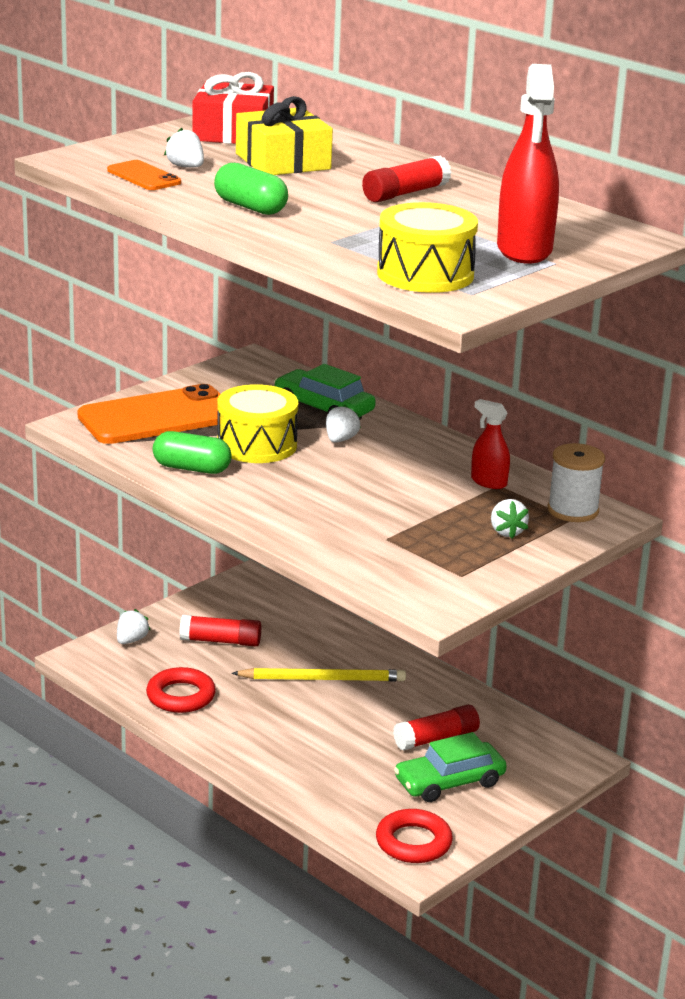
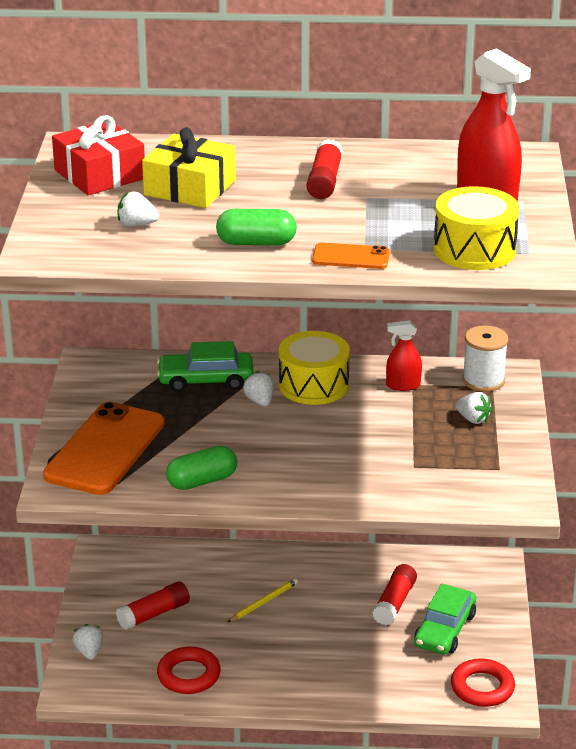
camera: 40 degrees left, 5 degrees up
(143, 176) = (127, 248): orange phone -> orange phone (351, 257)
(257, 445) = (212, 436): yellow drum -> yellow drum (313, 385)
(322, 679) = (264, 602): yellow pencil -> yellow pencil, size x0.60

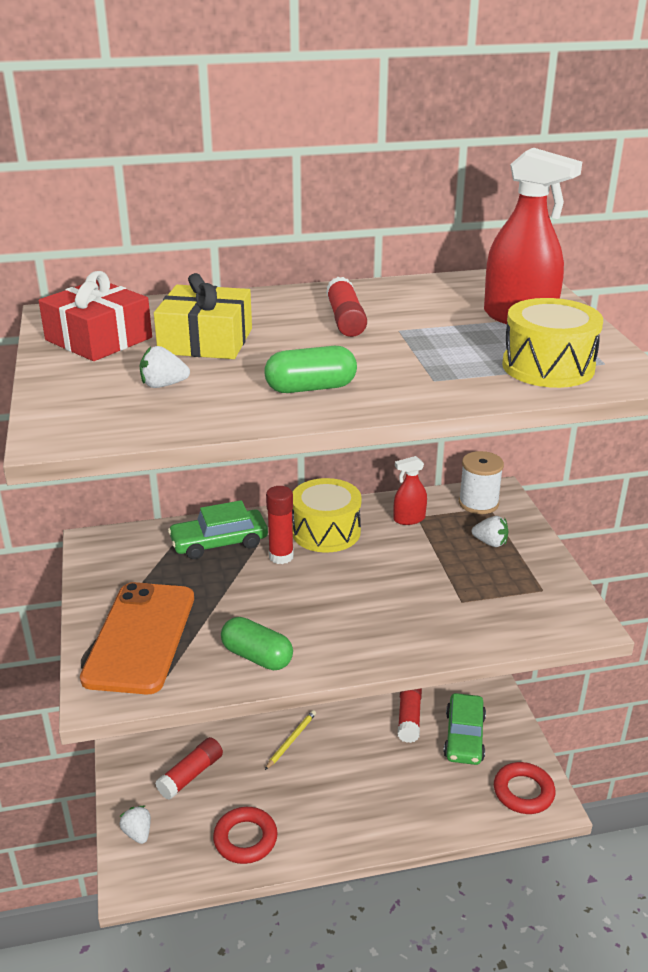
camera: 15 degrees left, 0 degrees up
(202, 481) = (257, 656): green capsule -> green capsule turned 75 degrees clockwise
(260, 401) = (281, 556): white strawberry -> red glue stick
(351, 257) = (425, 390): orange phone -> none

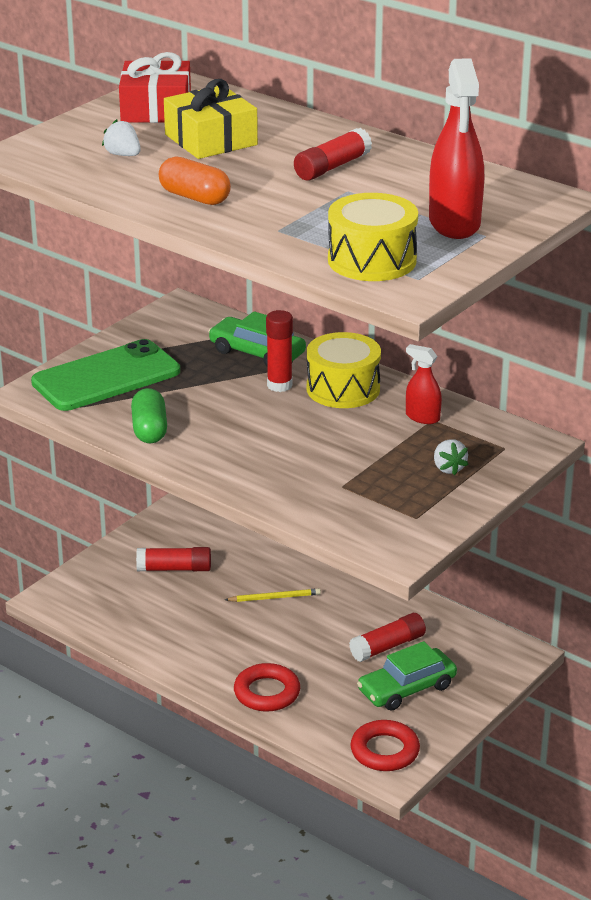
camera: 50 degrees right, 0 degrees up
(138, 833) = (92, 576): white strawberry -> none
(140, 637) = (106, 377): orange phone -> green phone
(245, 839) = (148, 628): red ring -> red ring (267, 693)
(310, 388) = (194, 197): green capsule -> orange capsule
(478, 503) = (503, 440): white spool -> none

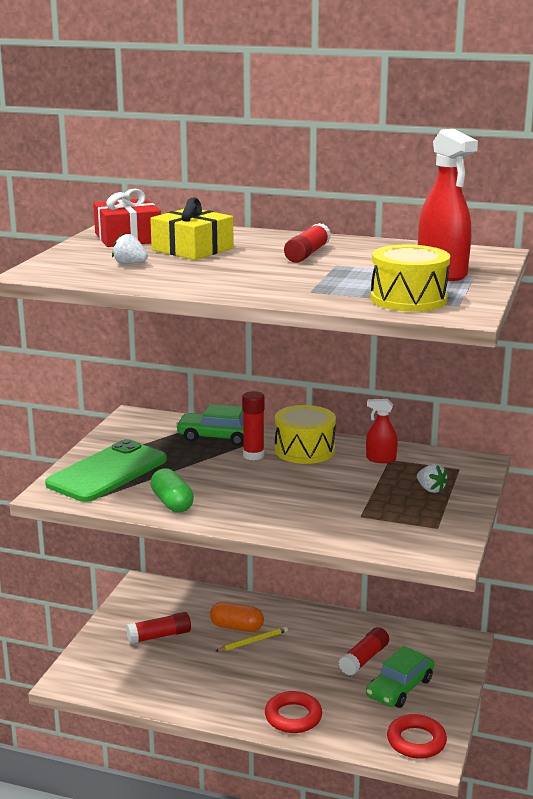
camera: 20 degrees left, 10 degrees down
(194, 197) = (219, 280): orange capsule -> orange capsule (236, 627)

